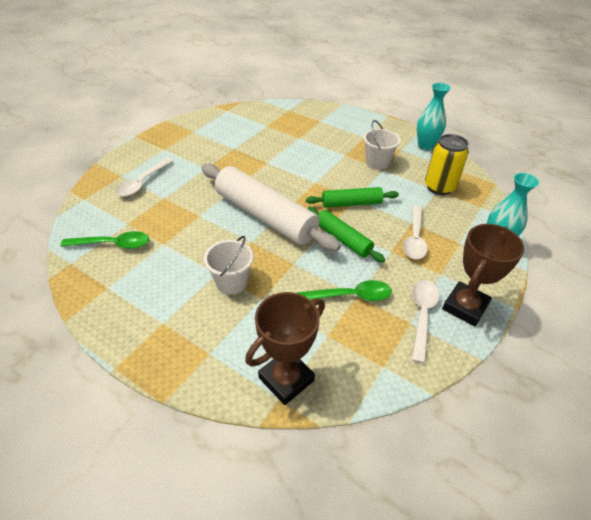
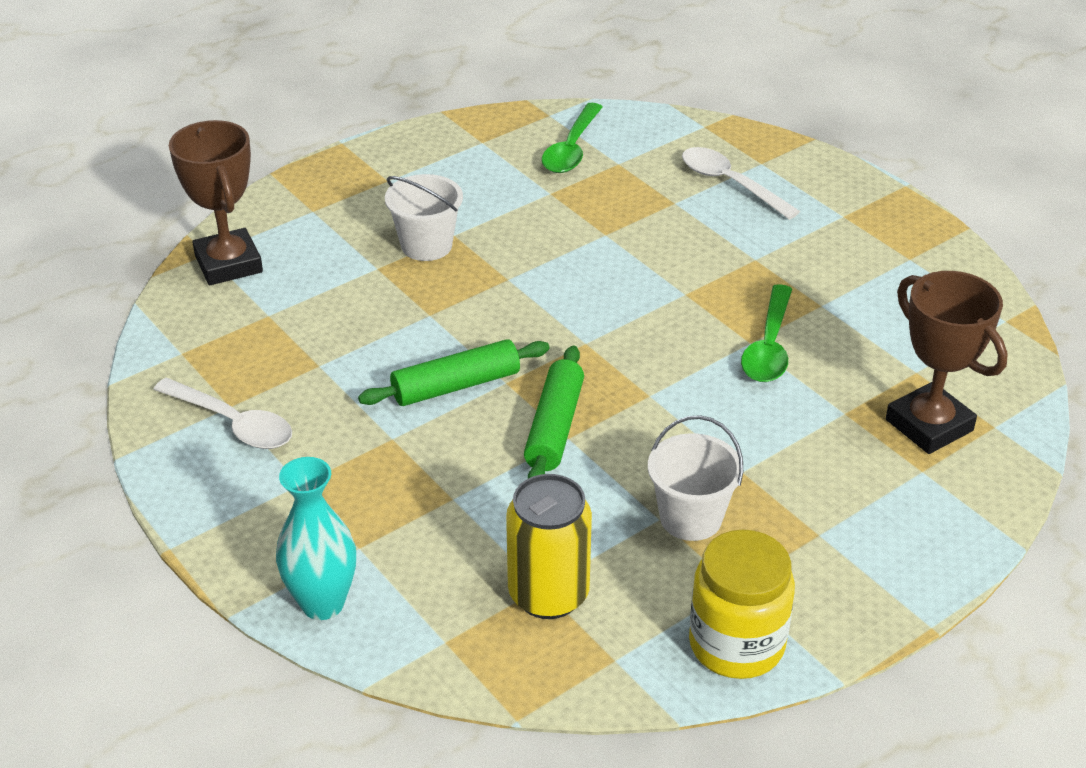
camera: 110 degrees right, 5 degrees down
(265, 216) = (568, 306): white rolling pin -> none
(350, 296) = (323, 357): green spoon -> green spoon (769, 346)
(414, 238) = (406, 483): white spoon -> none
(425, 146) = (736, 644): turquoise vase -> yellow jar
(465, 307) = (213, 482): brown trophy -> brown trophy (929, 425)

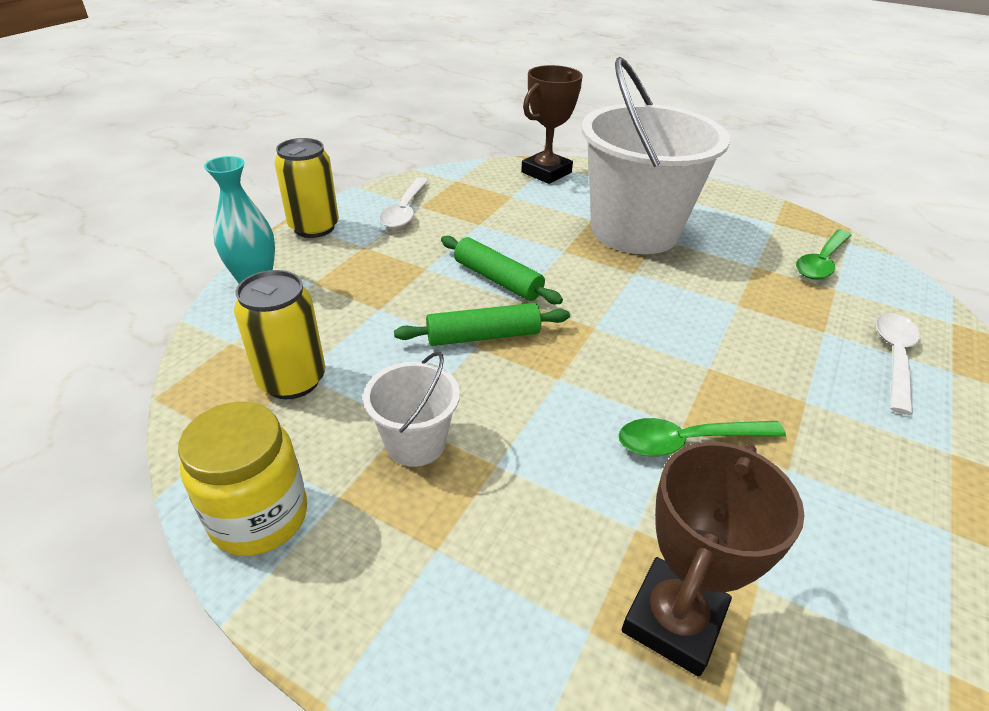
camera: 65 degrees right, 0 degrees up
(213, 524) = (314, 227): none -> yellow can
(426, 245) = (634, 230): white bucket -> white bucket, size x2.23
(572, 148) = (821, 262): green spoon -> green spoon turned 45 degrees counterclockwise

